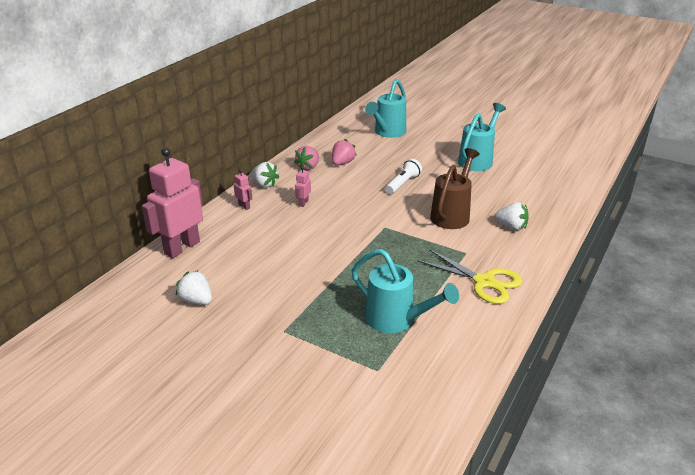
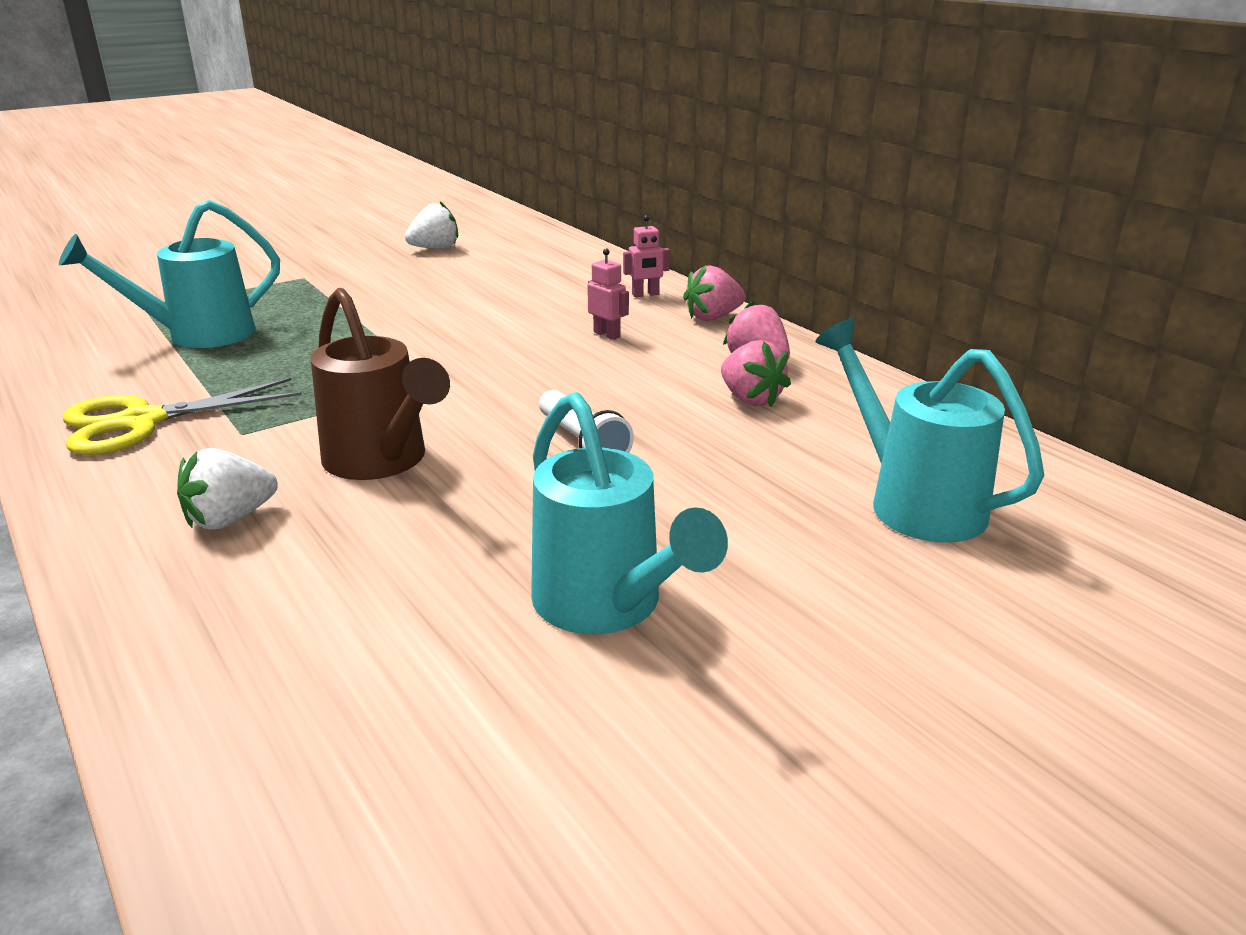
camera: 115 degrees right, 5 degrees down
(182, 247) = (567, 252): pink robot -> none
(264, 184) = (713, 317): white strawberry -> pink strawberry

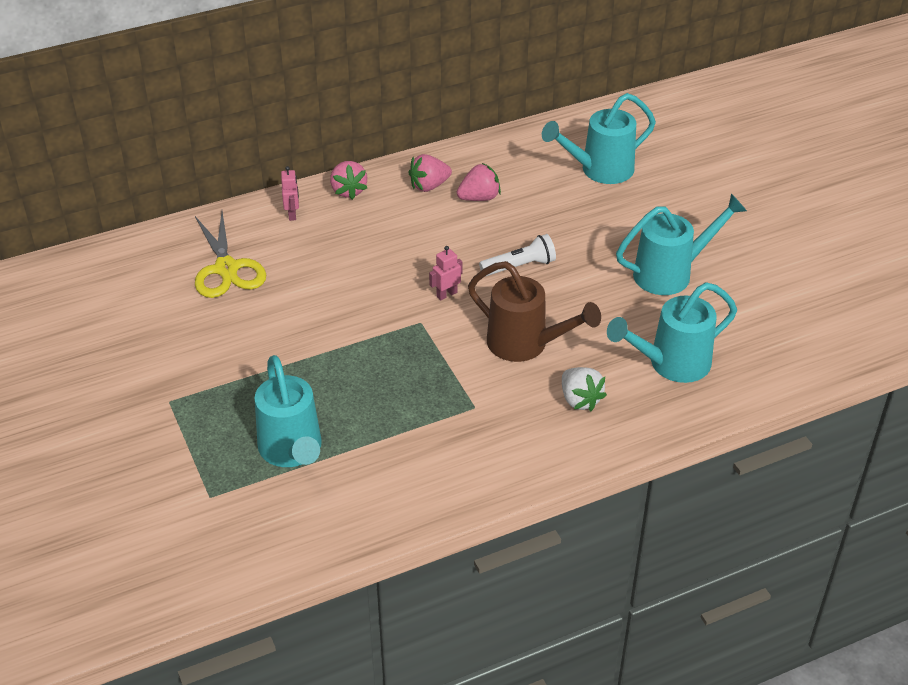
camera: 80 degrees left, 15 degrees up
(141, 422) = (447, 457): yellow scissors -> yellow scissors (227, 269)
(308, 619) = (672, 364): none -> turquoise watering can
(381, 461) = (525, 344): brown watering can -> brown watering can turned 60 degrees clockwise
(435, 248) = (123, 320): white strawberry -> none
(607, 334) = (363, 241): pink robot -> pink robot (446, 294)

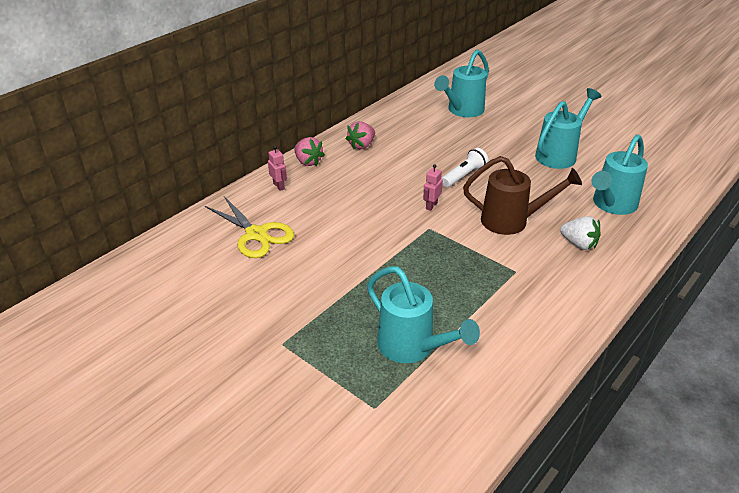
camera: 25 degrees left, 5 degrees down
(479, 198) = (401, 144): pink strawberry -> none

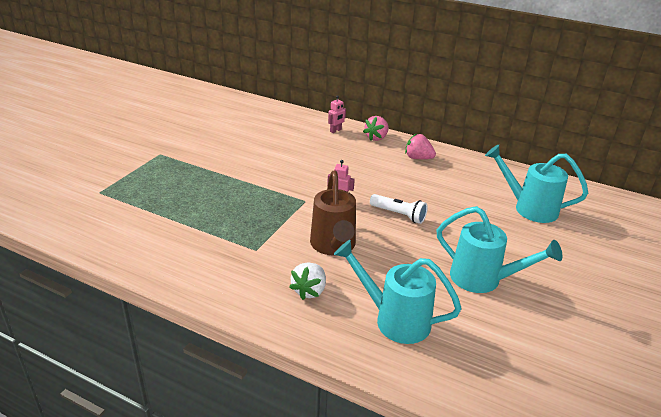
camera: 75 degrees right, 5 degrees down
(257, 234) = (272, 130): yellow scissors -> none
(412, 347) = (156, 202): turquoise watering can -> none

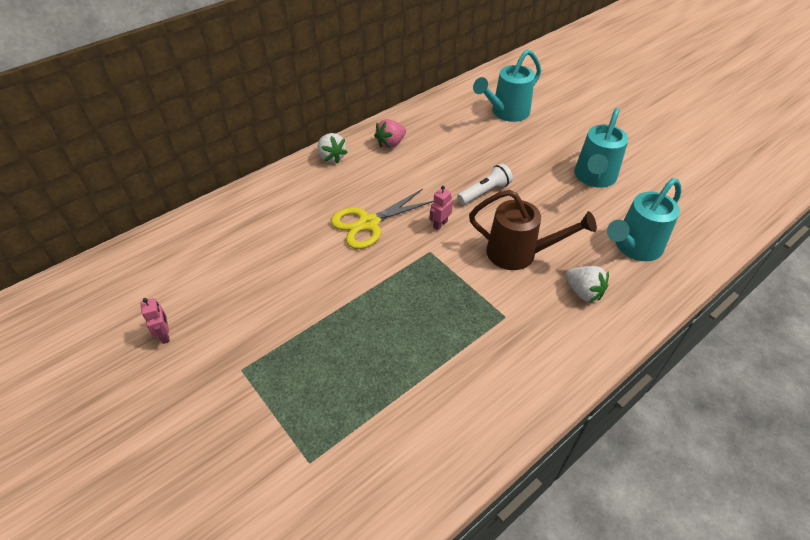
camera: 65 degrees left, 15 degrees up
(316, 168) = (368, 223): none -> yellow scissors
(335, 131) = (294, 182): pink robot -> pink robot (165, 335)
(376, 138) = (331, 157): pink strawberry -> white strawberry
(482, 279) = (594, 178): turquoise watering can -> turquoise watering can turned 150 degrees clockwise

